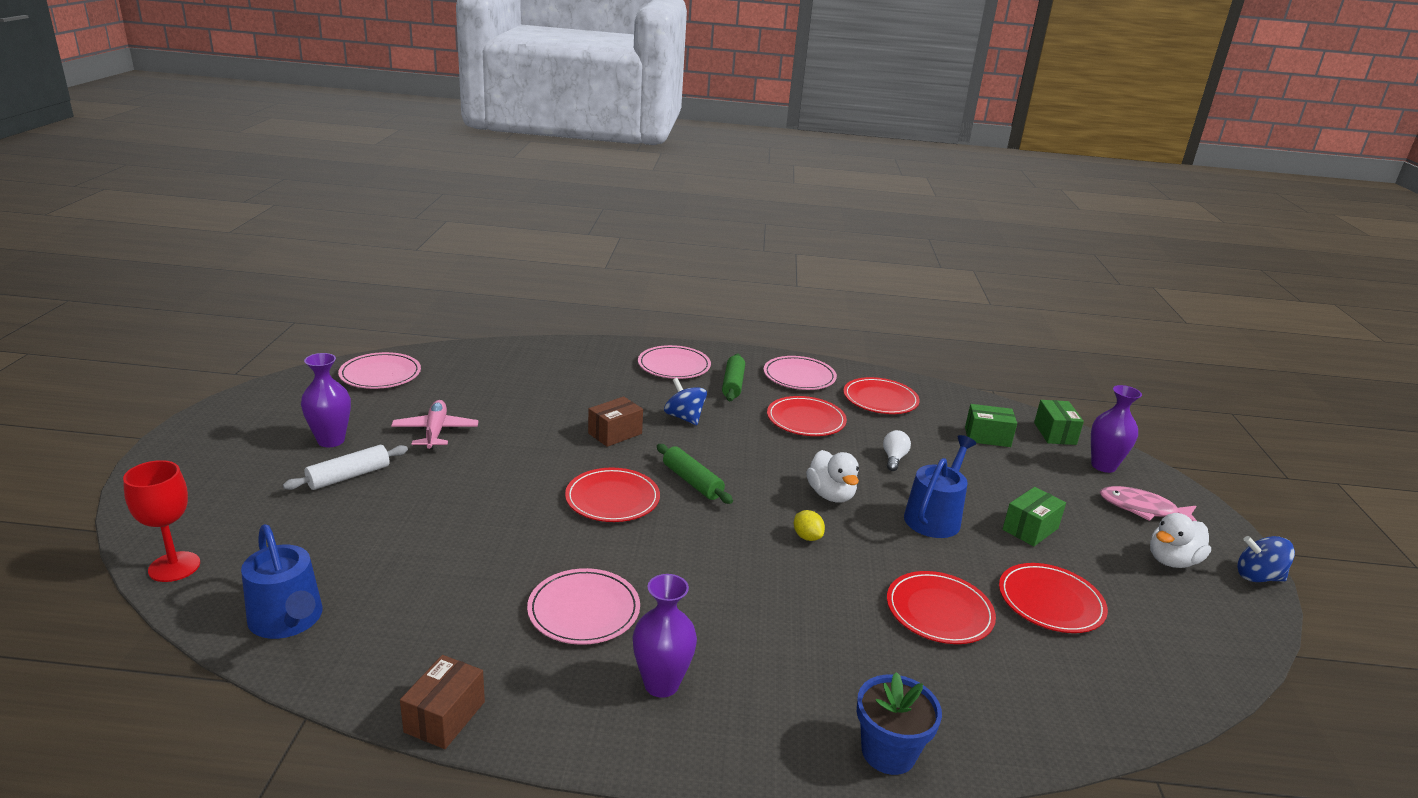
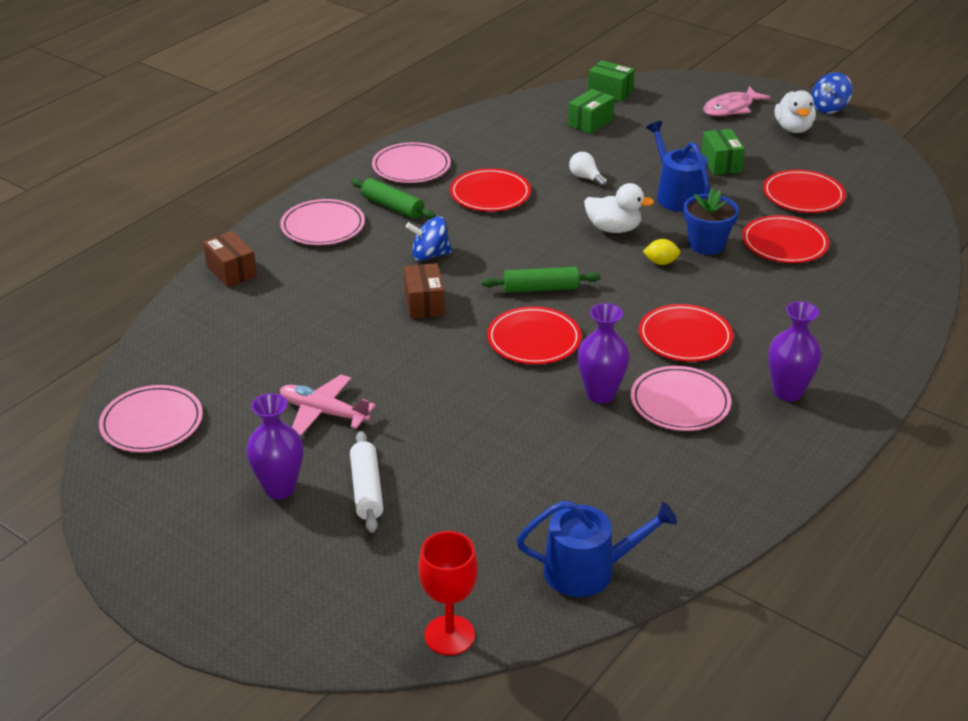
camera: 55 degrees left, 10 degrees up
(445, 717) = (763, 506): brown box -> brown box (231, 271)
(880, 399) = (489, 144): red plate -> red plate (685, 337)
(888, 752) = (902, 322): blue flower pot -> blue flower pot (706, 244)
(1103, 466) = (668, 95): purple vase -> purple vase (600, 394)

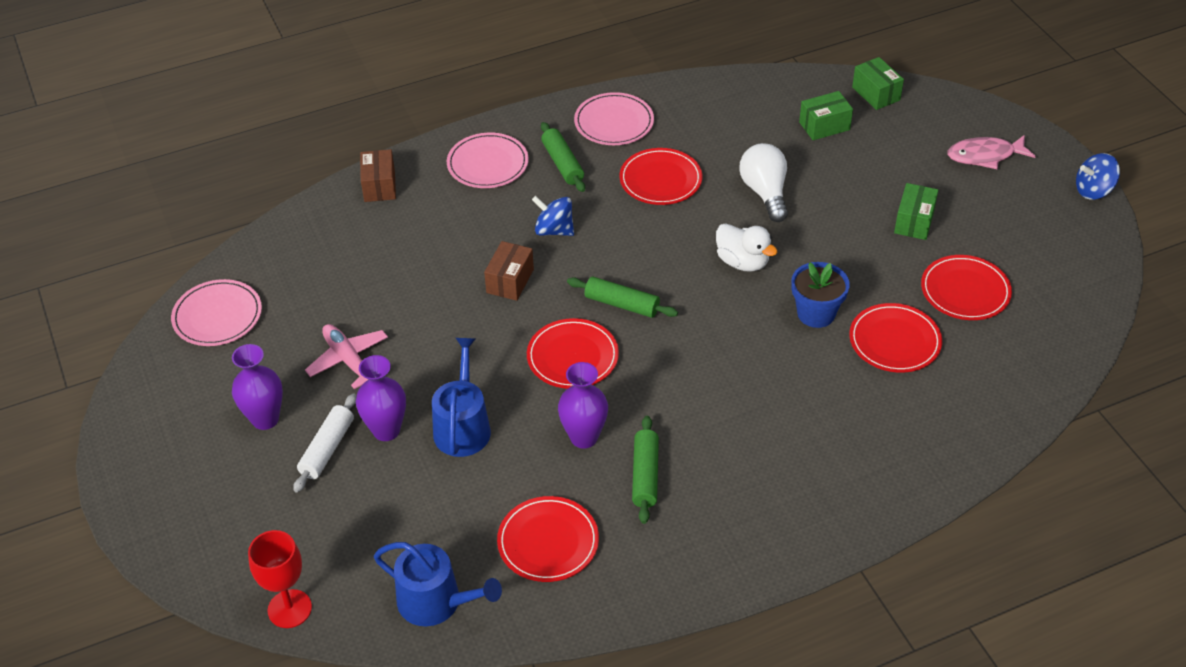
camera: 30 degrees right, 10 degrees up
(586, 178) = (765, 192): white light bulb -> white light bulb, size x1.75
(661, 262) = (755, 317): yellow lemon -> none
(677, 195) = (836, 245): blue watering can -> blue watering can (463, 426)
(680, 402) = (645, 475): pink plate -> green rolling pin
(685, 337) = (708, 408): red plate -> red plate (548, 542)
(787, 392) = (751, 506): purple vase -> purple vase (386, 430)
(793, 128) = (1029, 204): white duck -> none

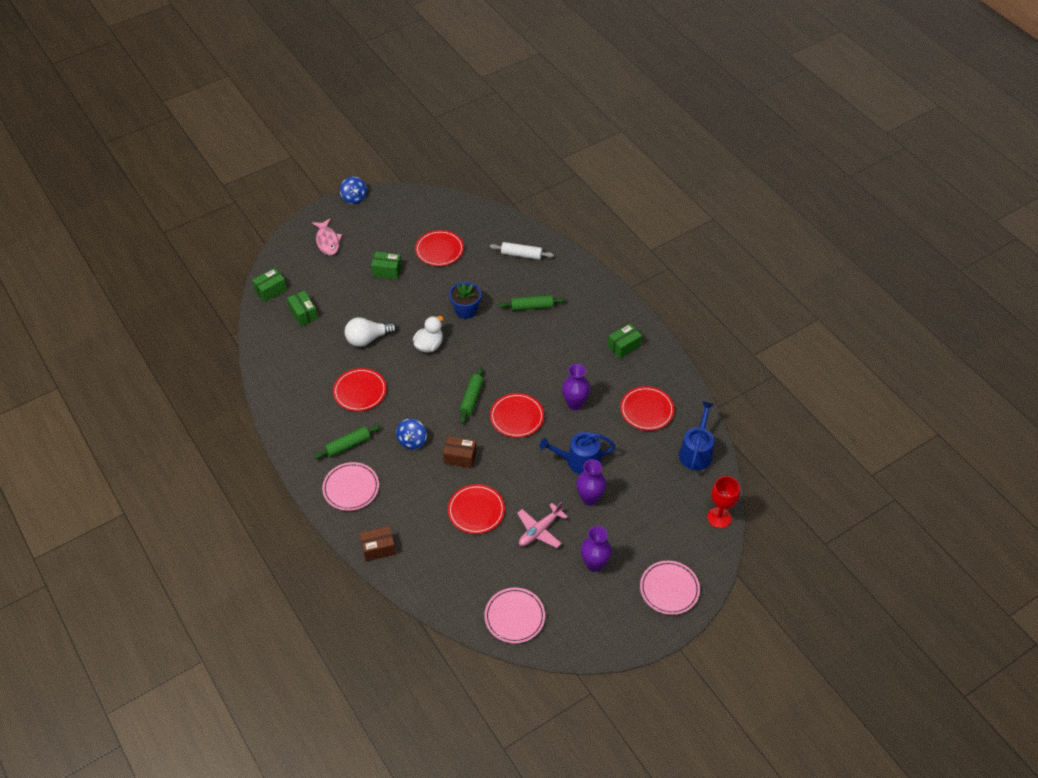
camera: 100 degrees left, 5 degrees up
(327, 449) = (609, 525): white rolling pin -> white rolling pin (521, 255)
(614, 122) = (304, 422): pink plate -> pink plate (669, 589)
(645, 475) = (594, 374): green rolling pin -> green rolling pin (531, 306)
(704, 531) = (624, 346): none -> green box
(894, 341) = (481, 277): red plate -> red plate (476, 510)

